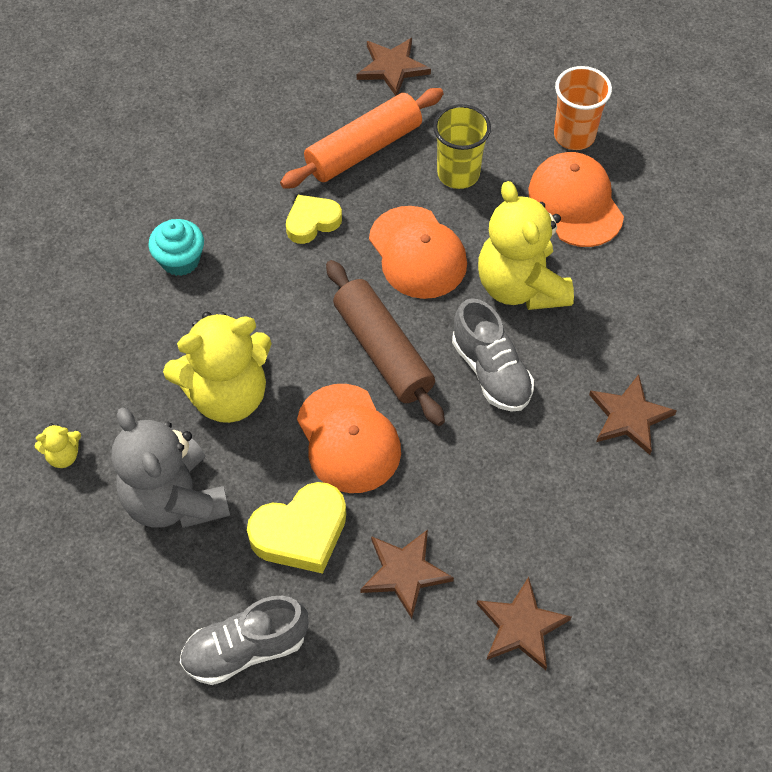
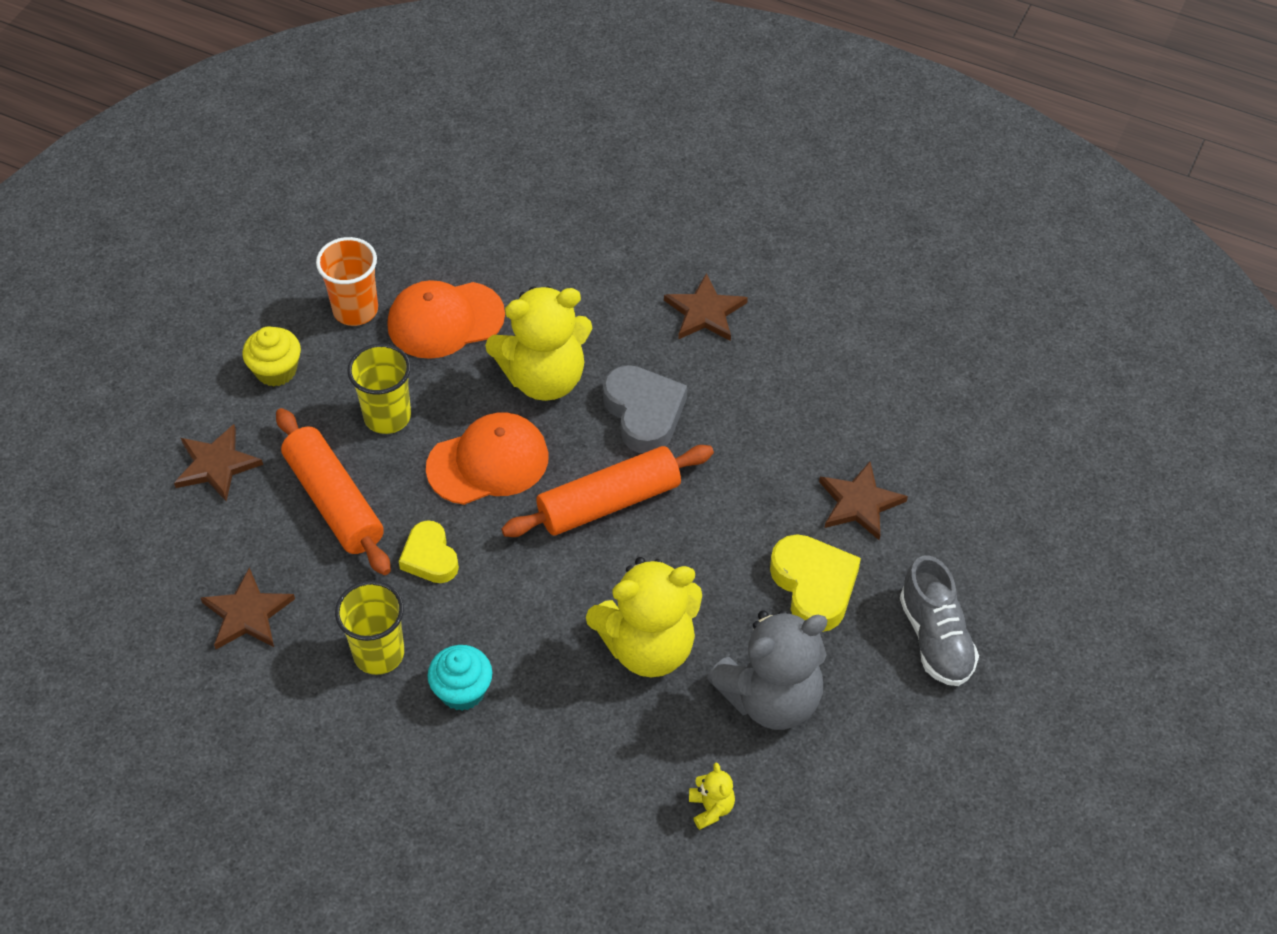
camera: 85 degrees left, 5 degrees down
(215, 199) = (379, 653): none -> yellow cup
(227, 394) = (648, 647): yellow teddy bear -> yellow teddy bear turned 90 degrees clockwise
(348, 439) = (711, 539): orange cap -> none
(383, 351) = (609, 502): brown rolling pin -> orange rolling pin
(491, 371) = (644, 413): grey shoe -> grey heart
(496, 91) = (276, 370): none -> yellow cupcake
(521, 626) = (914, 419): brown star -> brown star (247, 613)

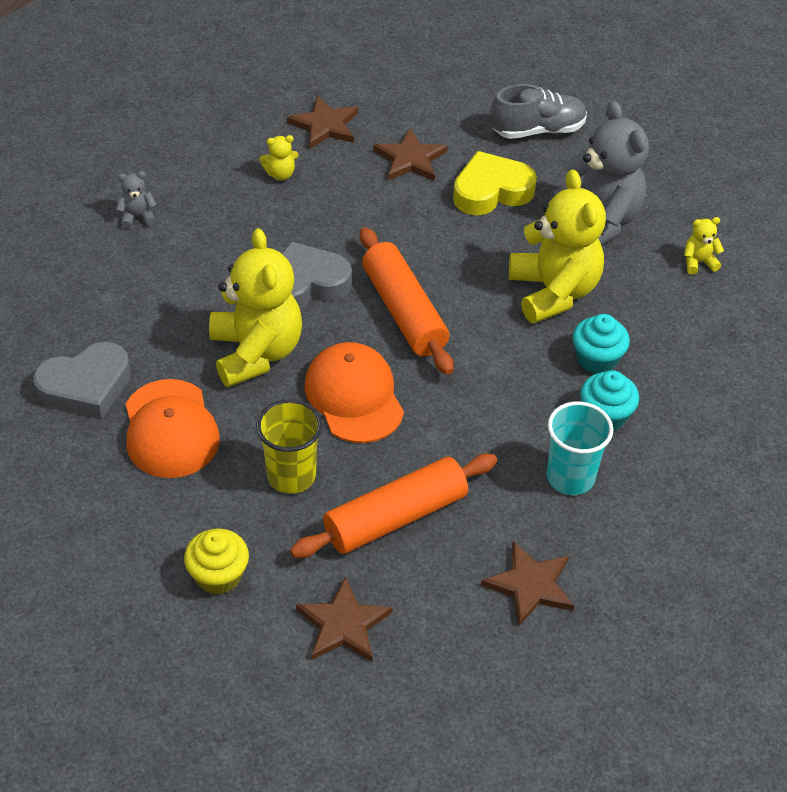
camera: 90 degrees left, 5 degrees down
(355, 310) = (143, 506): orange cup -> none
(379, 653) = (570, 477): yellow cup -> turquoise cup
(430, 557) = (463, 440): yellow heart -> none
(497, 253) = (86, 387): none -> grey heart
(545, 686) = (597, 359): none -> turquoise cupcake
(705, 312) = (191, 238): brown star -> brown star (325, 125)
(732, 265) = (137, 217): none -> grey teddy bear
(816, 381) = (280, 174): none -> yellow teddy bear

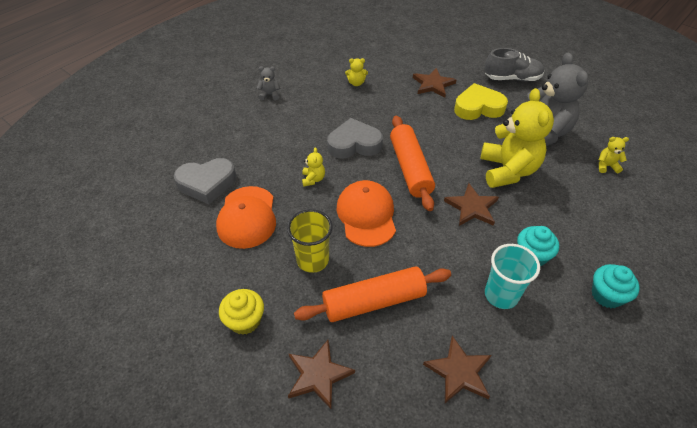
camera: 15 degrees right, 0 degrees up
(256, 353) = (313, 179): yellow teddy bear -> yellow teddy bear, size x0.41
(325, 125) = (388, 62): brown star -> brown star (472, 207)
(597, 359) = (531, 217): turquoise cupcake -> turquoise cupcake (606, 295)

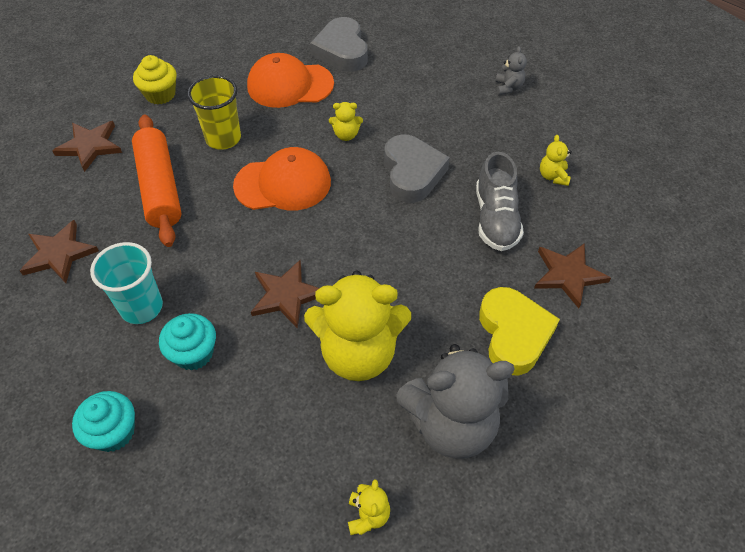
camera: 90 degrees right, 5 degrees up
(410, 168) = (364, 231): orange rolling pin -> none
(512, 78) = (613, 405): grey shoe -> grey shoe (495, 219)

